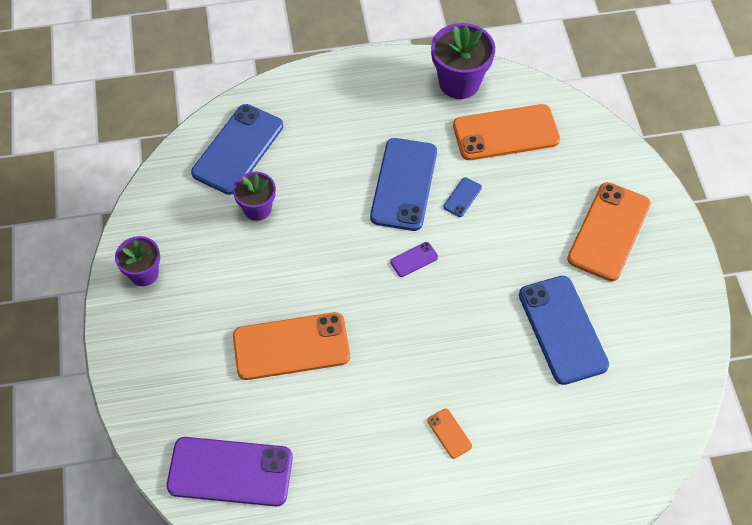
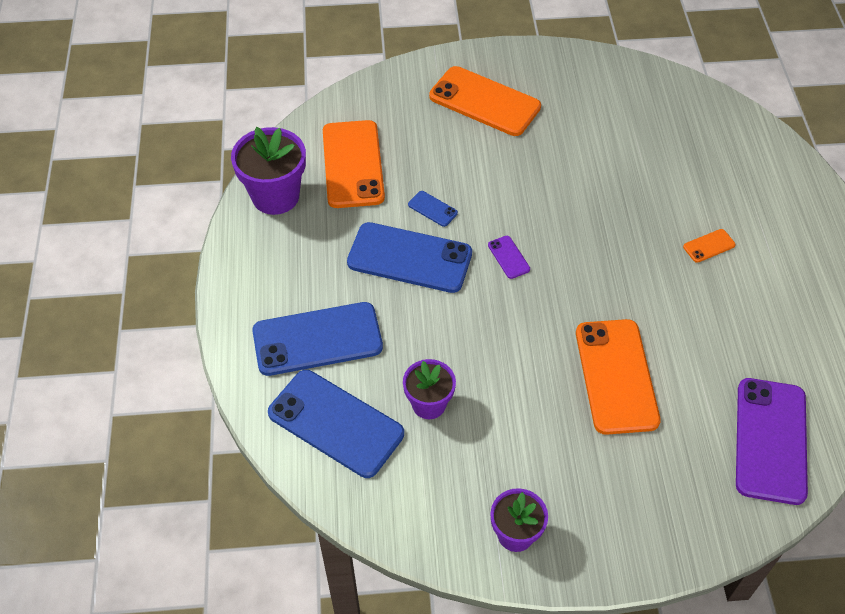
camera: 85 degrees left, 5 degrees down
(562, 329) = (593, 149): blue phone -> blue phone (317, 339)

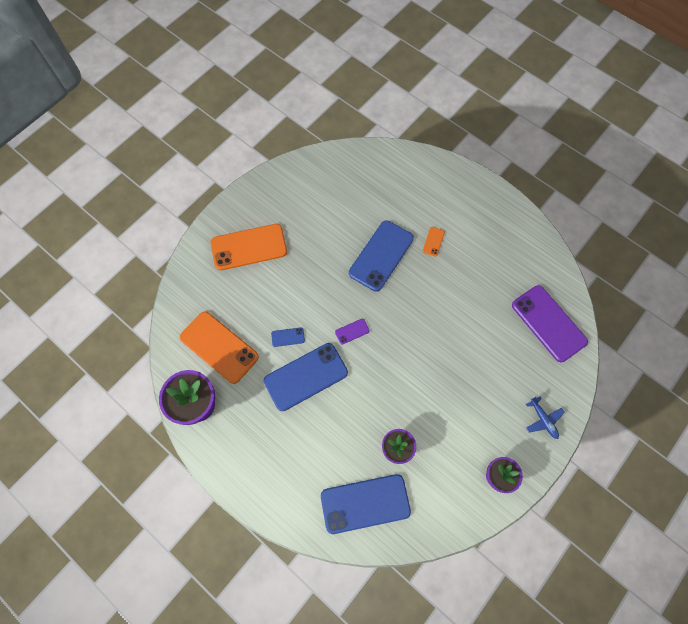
camera: 45 degrees left, 15 degrees up
(317, 339) = (309, 467): blue phone -> blue phone (381, 255)
(508, 257) = (352, 331): purple phone -> purple phone turned 45 degrees counterclockwise
(616, 376) = (460, 351): orange phone -> none
(643, 531) = (543, 420): none -> blue plane

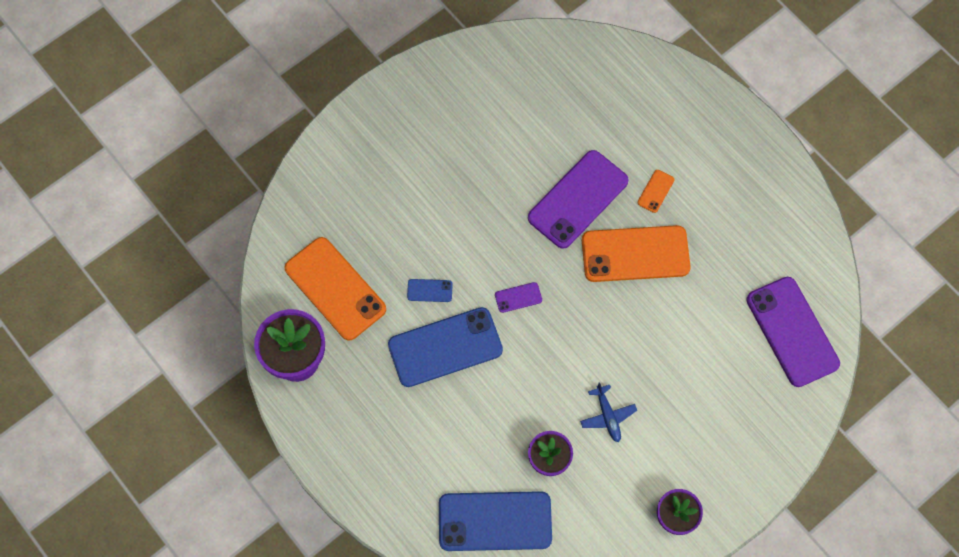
camera: 10 degrees right, 0 degrees up
(249, 247) = (395, 158): orange phone -> orange phone (635, 254)
(381, 255) = (578, 199): blue phone -> purple phone
(543, 420) = (753, 458): blue plane -> blue plane (607, 416)

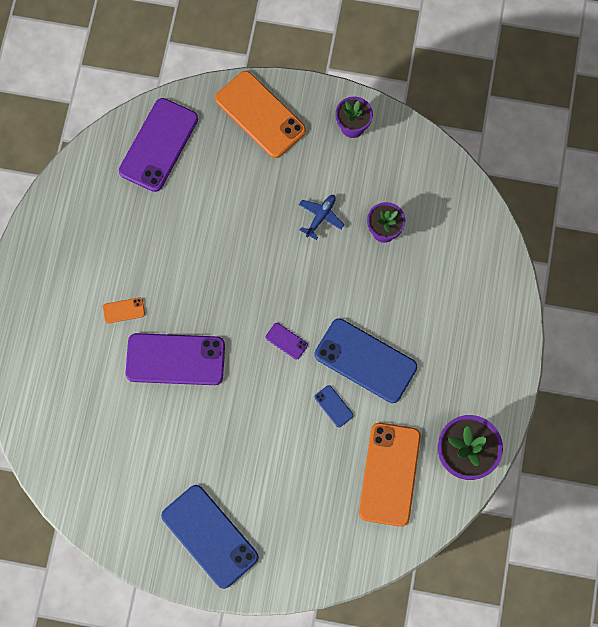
camera: 130 degrees left, 5 degrees up
(495, 521) = (453, 232): blue phone -> blue phone (210, 536)
(635, 254) = (186, 287): orange phone -> orange phone (260, 114)

